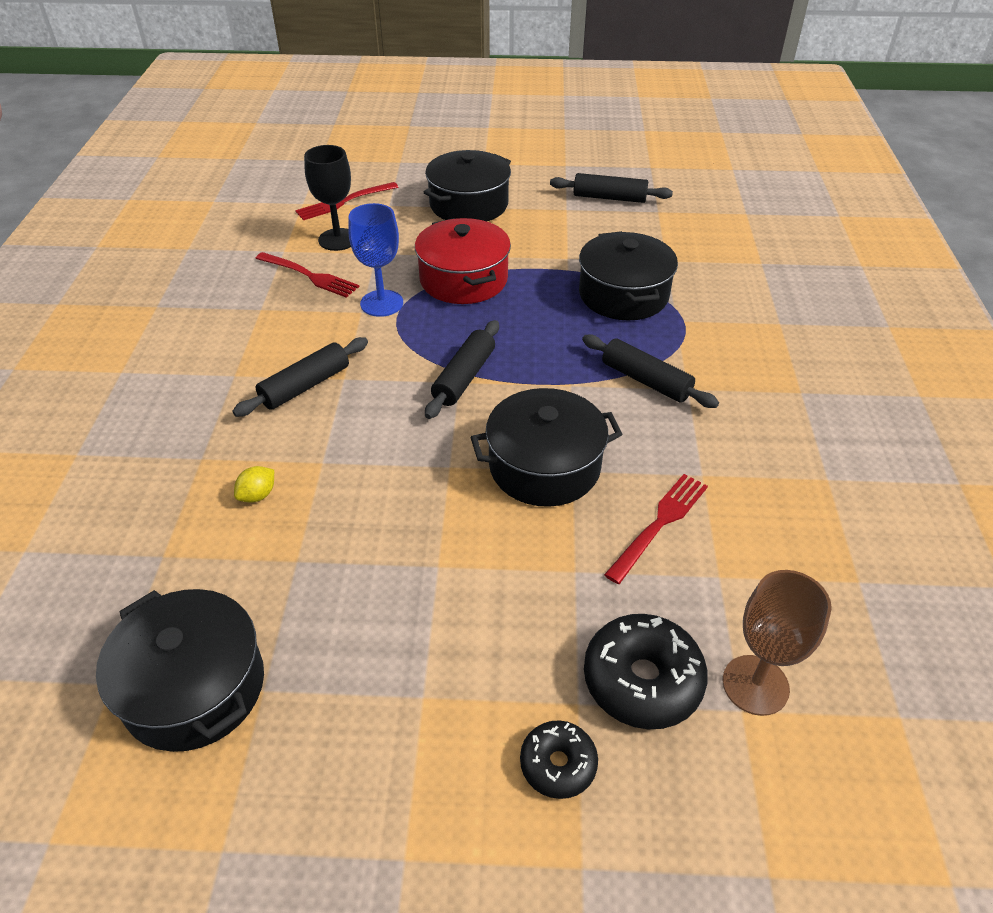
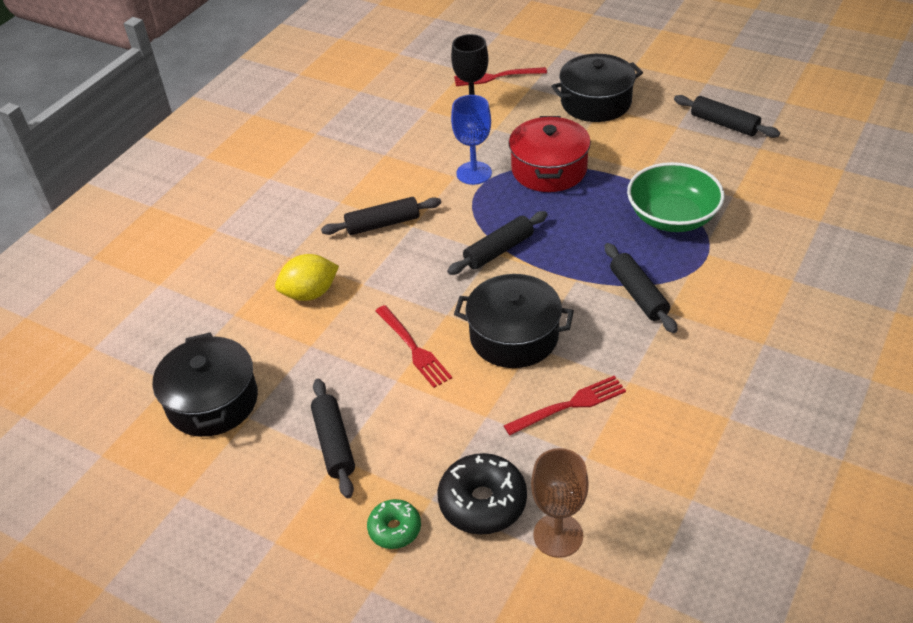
camera: 30 degrees right, 0 degrees up
(258, 495) = (310, 293): yellow lemon -> yellow lemon, size x1.85
(310, 276) = (434, 136): red fork -> red fork (414, 348)
(405, 680) = (334, 443): none -> black rolling pin
(558, 764) = (394, 529): black donut -> green donut
(623, 295) = (672, 217): black pot -> green bowl

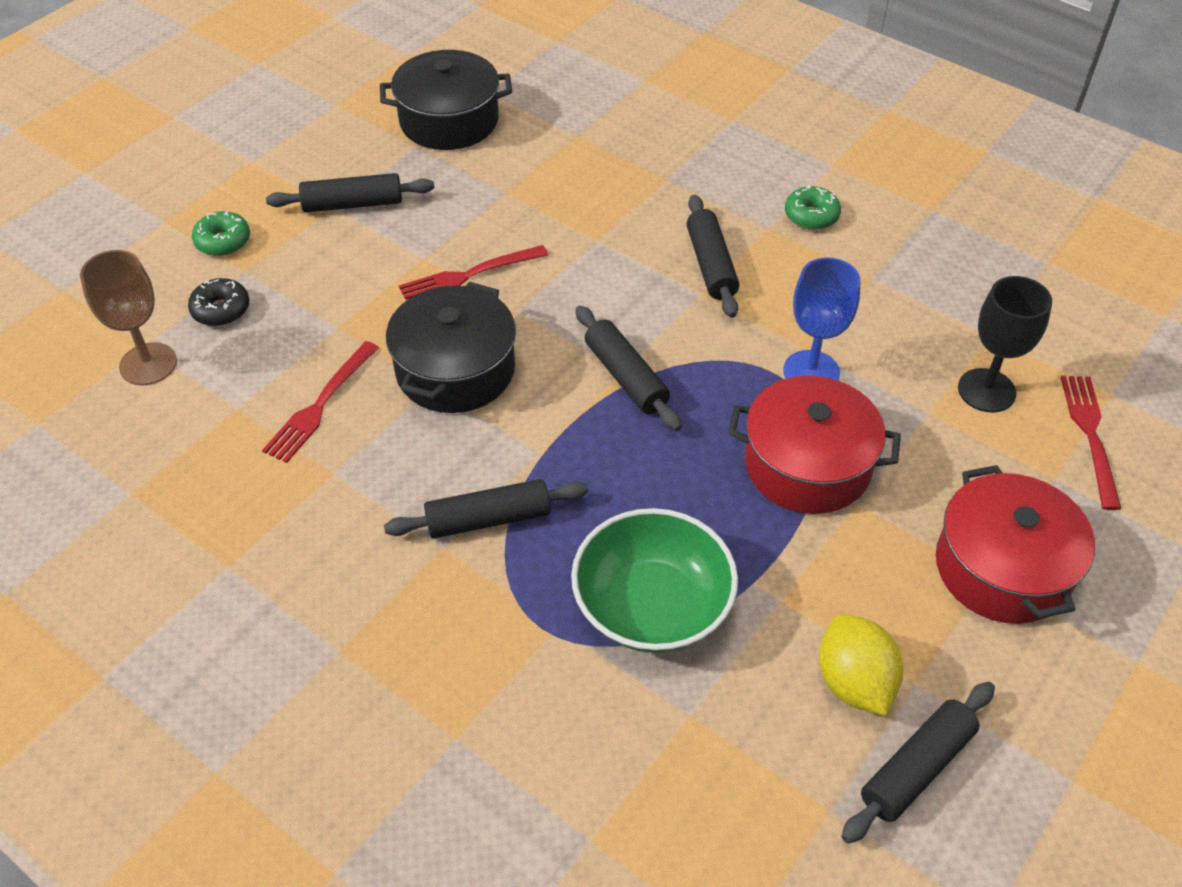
camera: 95 degrees right, 5 degrees up
(310, 293) = (593, 194): yellow lemon -> yellow lemon (854, 682)
(326, 183) = (811, 216): none -> green donut
(482, 502) = (221, 310): black donut -> black donut, size x0.60
(570, 405) = (320, 405): red fork -> red fork turned 45 degrees clockwise
(596, 102) = (1002, 568): black pot -> red pot

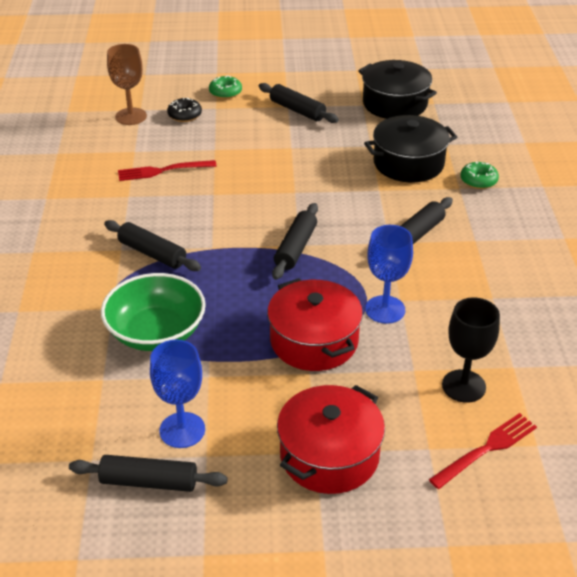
camera: 50 degrees right, 10 degrees down
(455, 370) = (232, 195): black pot -> black pot (408, 163)
(468, 276) = (297, 166): red fork -> none
(811, 216) = (509, 251): green donut -> green donut (478, 181)
(854, 682) = (182, 430): yellow lemon -> blue goblet

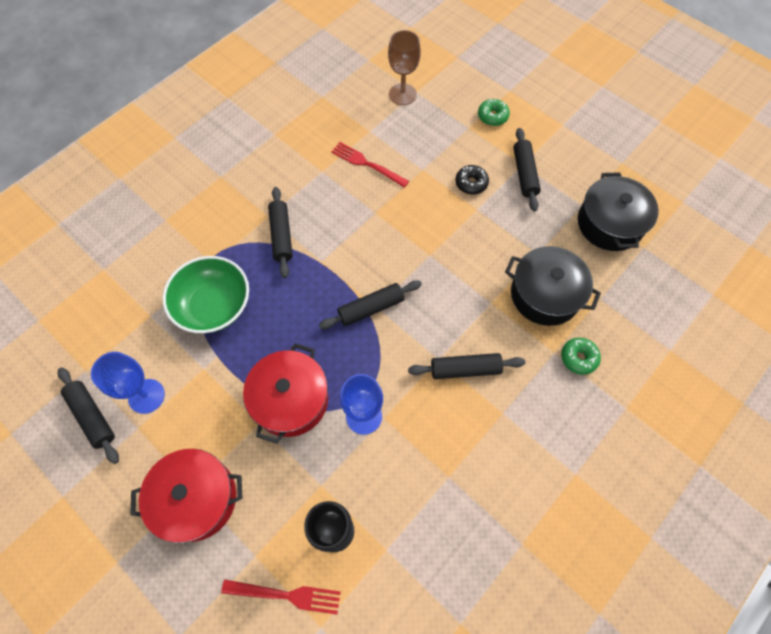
camera: 45 degrees right, 25 degrees up
(184, 115) = (439, 119): black donut -> black donut (471, 183)

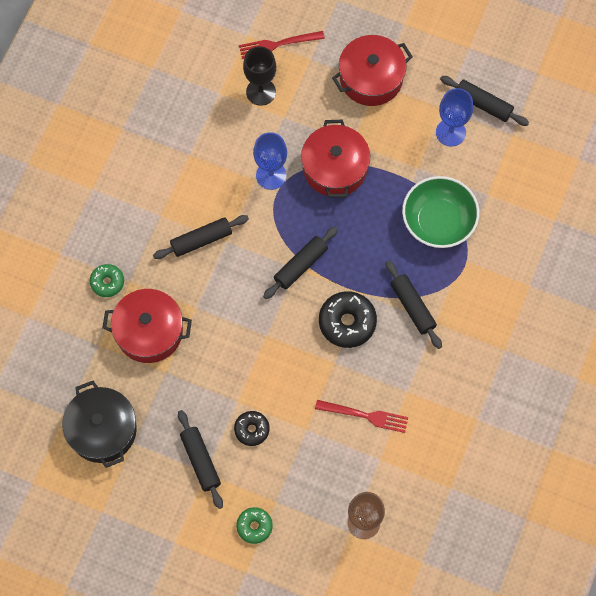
camera: 160 degrees right, 5 degrees up
(348, 242) = (347, 322): none -> black donut
(545, 294) = (149, 332): black pot -> red pot

